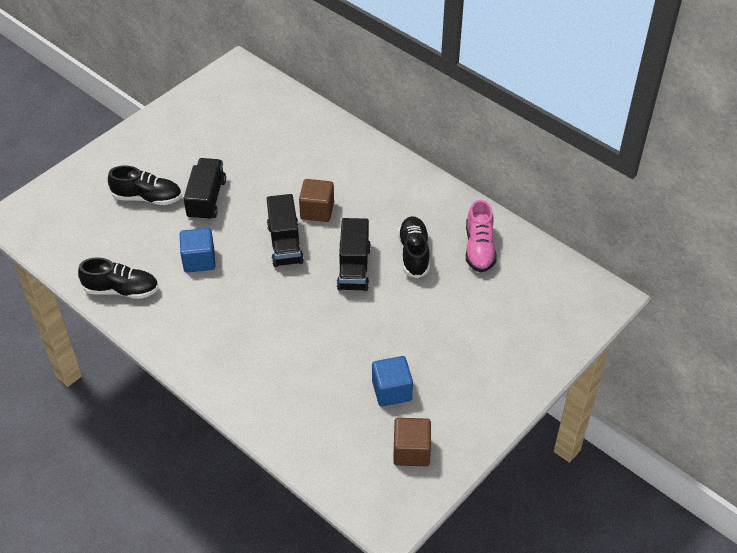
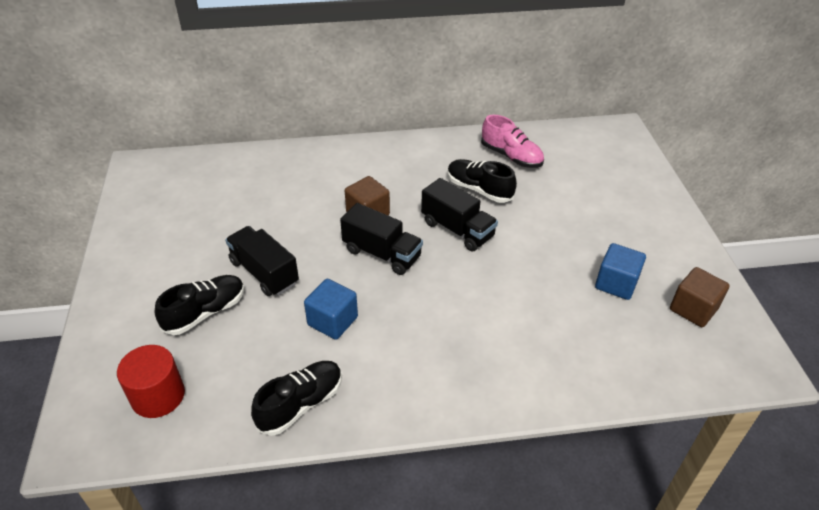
camera: 50 degrees left, 5 degrees down
(70, 225) = (158, 396): none -> red cylinder

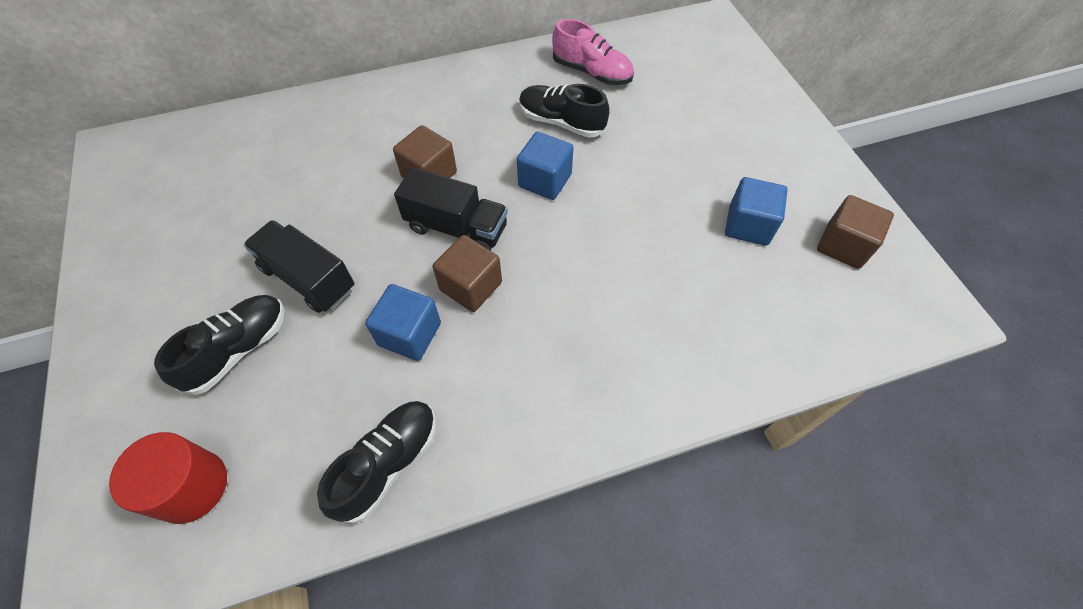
camera: 10 degrees left, 15 degrees up
(385, 295) = (471, 286): none -> brown cube
(457, 229) = (545, 180): black truck -> blue cube

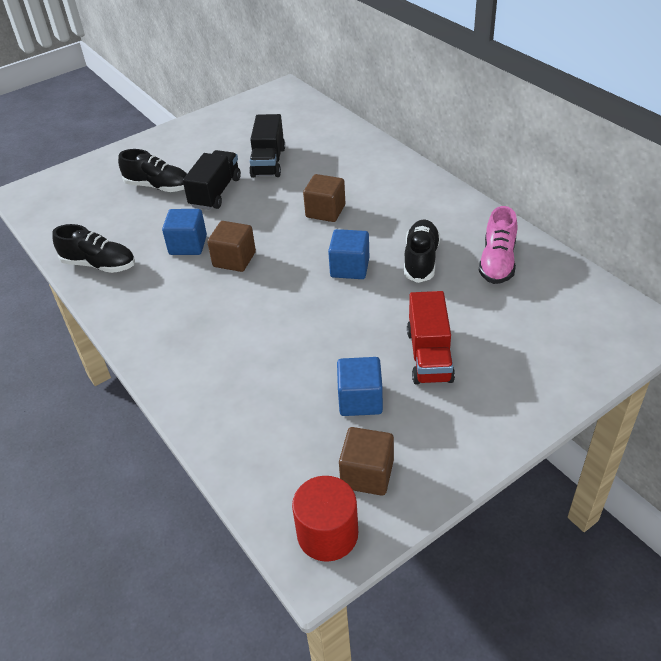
camera: 75 degrees right, 15 degrees down
(191, 486) = (75, 203): red cylinder -> red cylinder (327, 534)
(456, 228) = (282, 238): black truck -> black truck (268, 162)
(703, 158) = (429, 355): none -> red truck

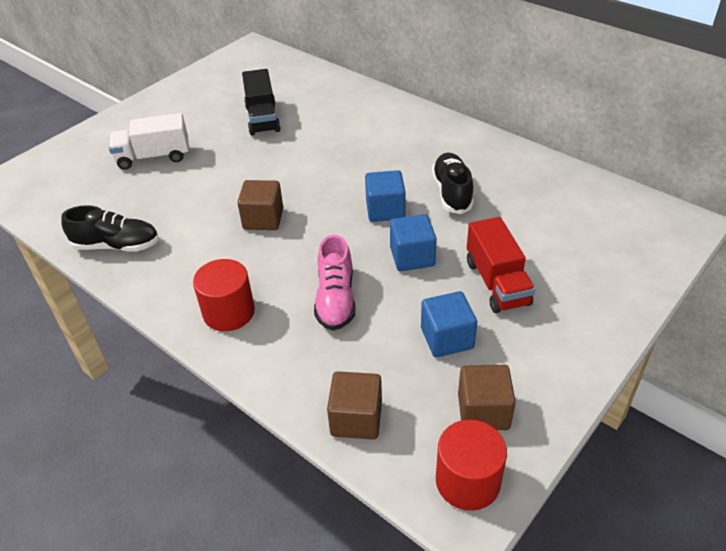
camera: 15 degrees left, 0 degrees up
(158, 186) = (154, 157): black shoe -> white truck
(173, 341) = (229, 312): none -> red cylinder
(188, 245) = (208, 211): blue cube -> blue cube (412, 257)
(215, 192) = (218, 155): black truck -> none
(325, 211) = (339, 159): brown cube -> brown cube (356, 419)
(497, 262) = (525, 184): pink shoe -> pink shoe (336, 299)

